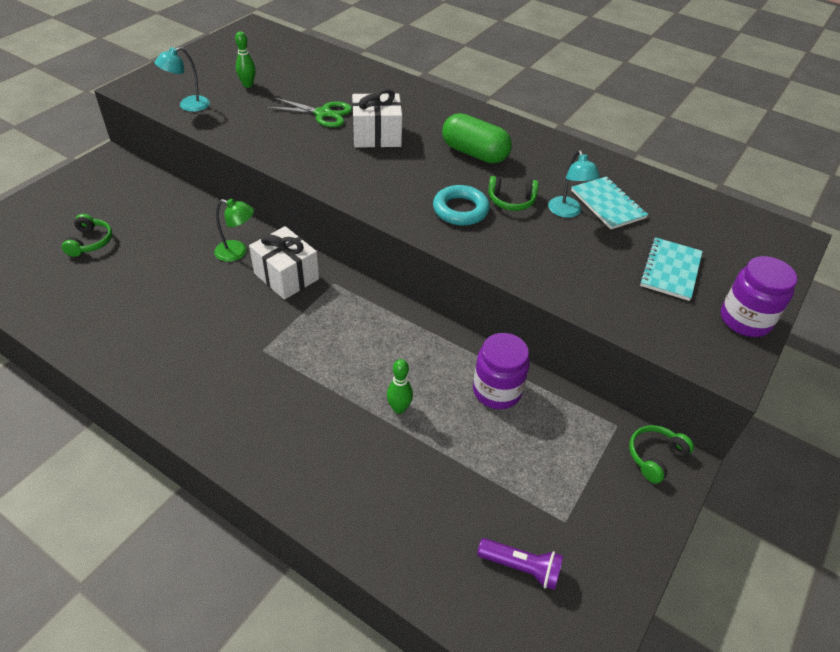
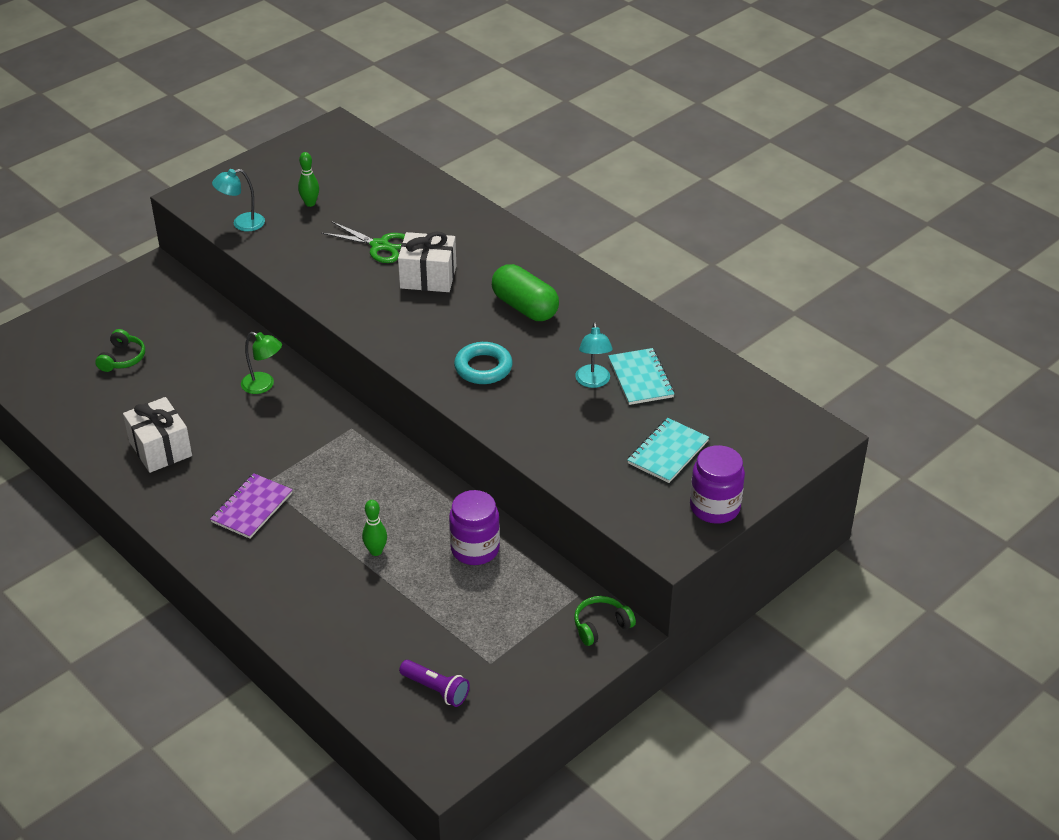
camera: 15 degrees right, 5 degrees down
(256, 378) = (252, 508): none -> purple notebook
(286, 276) = (306, 415): white gift -> white gift (160, 449)
(511, 201) = (540, 364): green headphones -> none

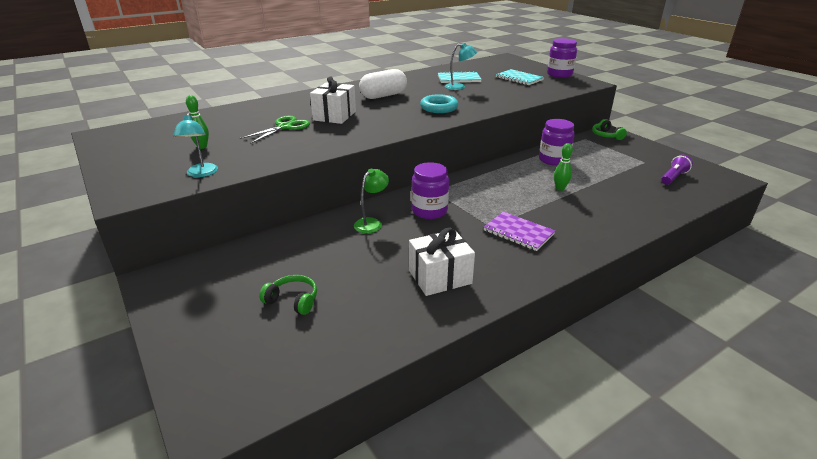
camera: 80 degrees left, 10 degrees down
(296, 428) = (429, 211): none -> purple jar
(525, 307) = (383, 96): green capsule -> white capsule

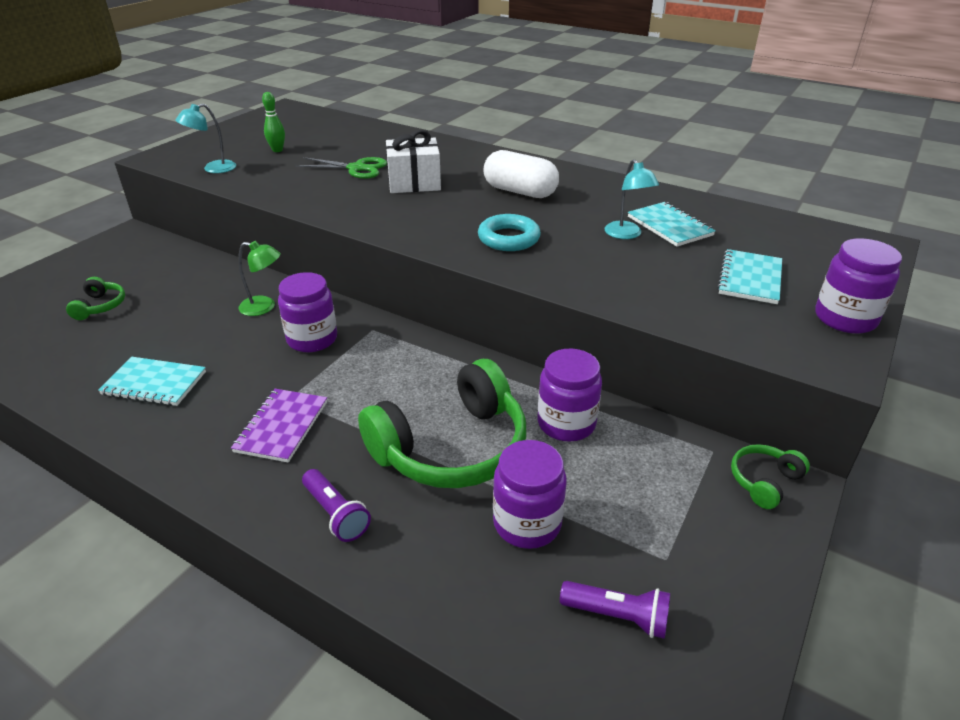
camera: 65 degrees right, 5 degrees up
(440, 277) = (154, 383): white gift -> turquoise notebook
(560, 188) = (452, 448): green bowling pin -> green headphones
(601, 226) = (336, 514): none -> purple flashlight
(619, 182) = (527, 523): none -> purple jar

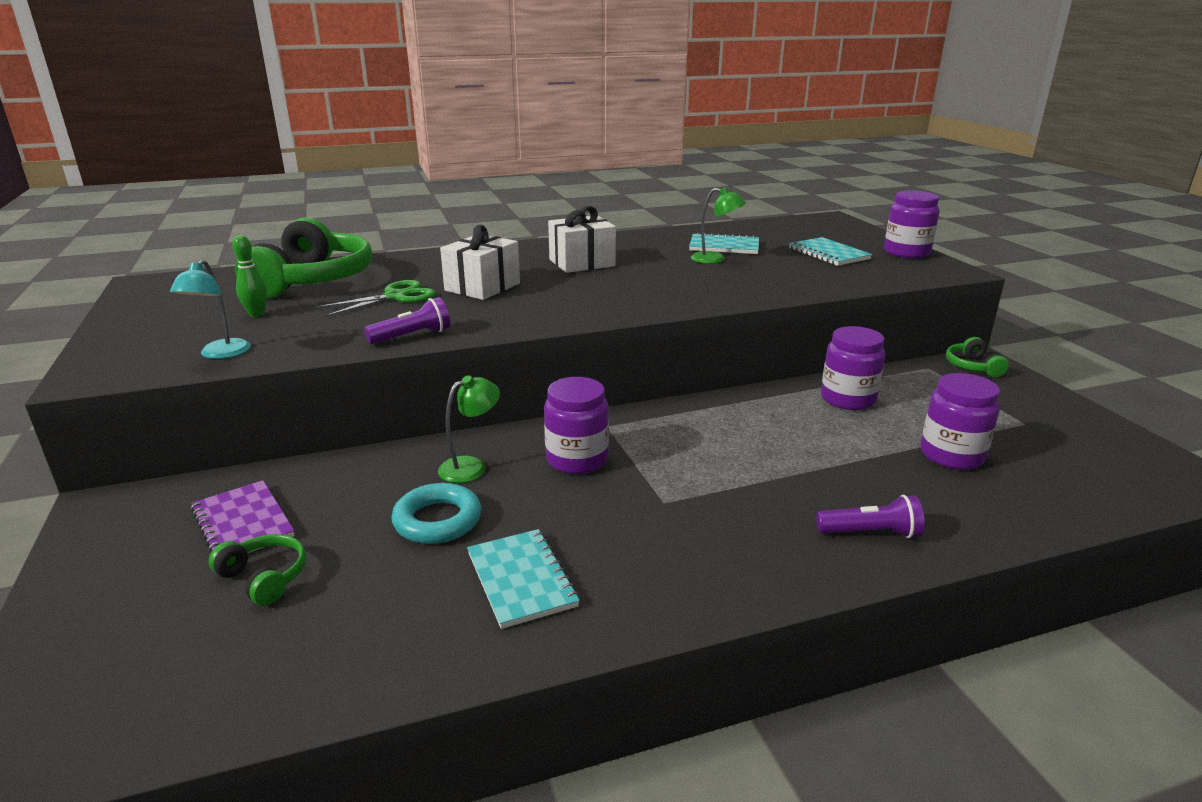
camera: 50 degrees left, 10 degrees down
(154, 383) = (521, 579): turquoise notebook -> turquoise notebook turned 75 degrees counterclockwise
(282, 426) = (708, 521): purple notebook -> purple notebook (243, 523)
(452, 448) = (831, 451): green headphones -> green headphones (313, 280)
(508, 238) = (656, 289): turquoise ring -> turquoise ring (437, 520)
(520, 192) = (582, 263): white capsule -> white gift
(618, 616) = (1070, 459): purple flashlight -> purple flashlight (413, 336)
(626, 234) = (715, 259): turquoise lamp -> green lamp

